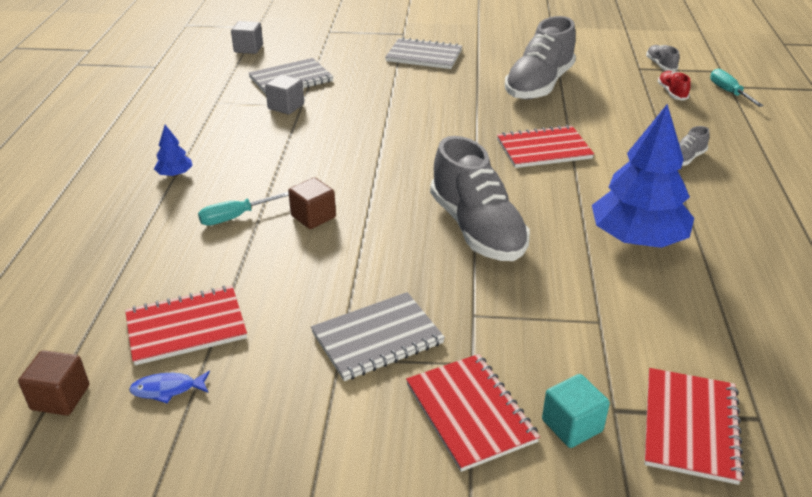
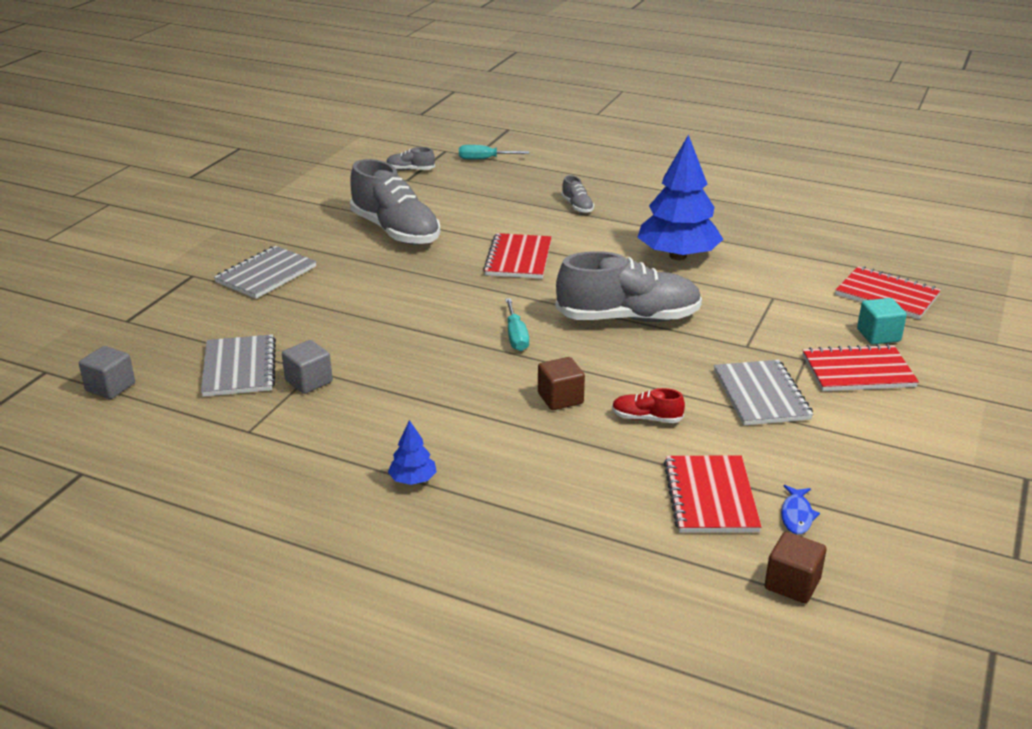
camera: 70 degrees left, 5 degrees down
(235, 217) = (533, 446): turquoise screwdriver -> turquoise screwdriver (516, 336)
(672, 93) = (465, 180): red shoe -> red shoe (646, 418)

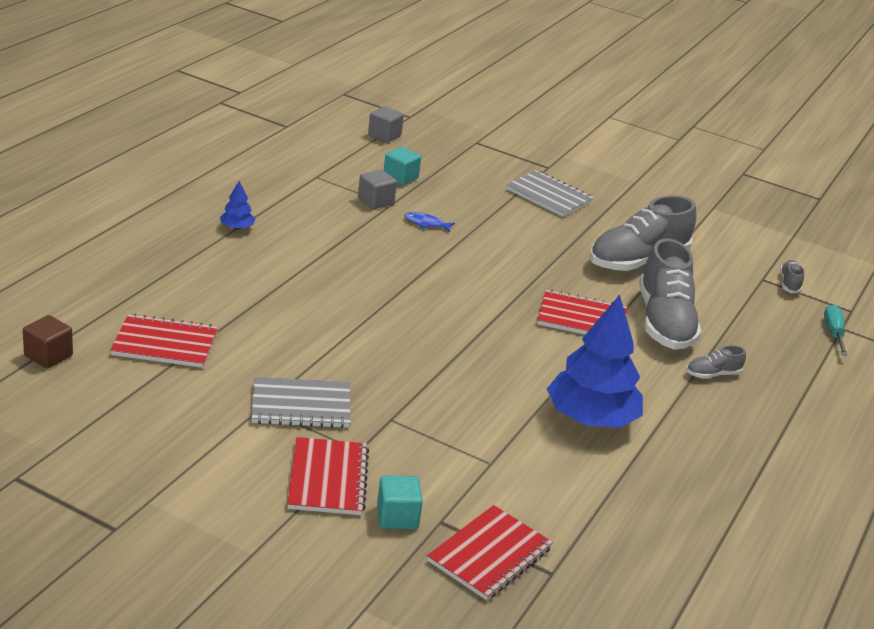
camera: 90 degrees right, 0 degrees up
(239, 368) = (400, 178): grey notebook -> turquoise cube
(516, 336) = (429, 295): turquoise screwdriver -> none
(560, 398) = (324, 301): brown cube -> none
(628, 318) = (455, 360): grey shoe -> grey shoe (664, 322)
(646, 418) = (282, 336): red shoe -> none
(796, 515) = (123, 379): blue fish -> blue fish (426, 223)

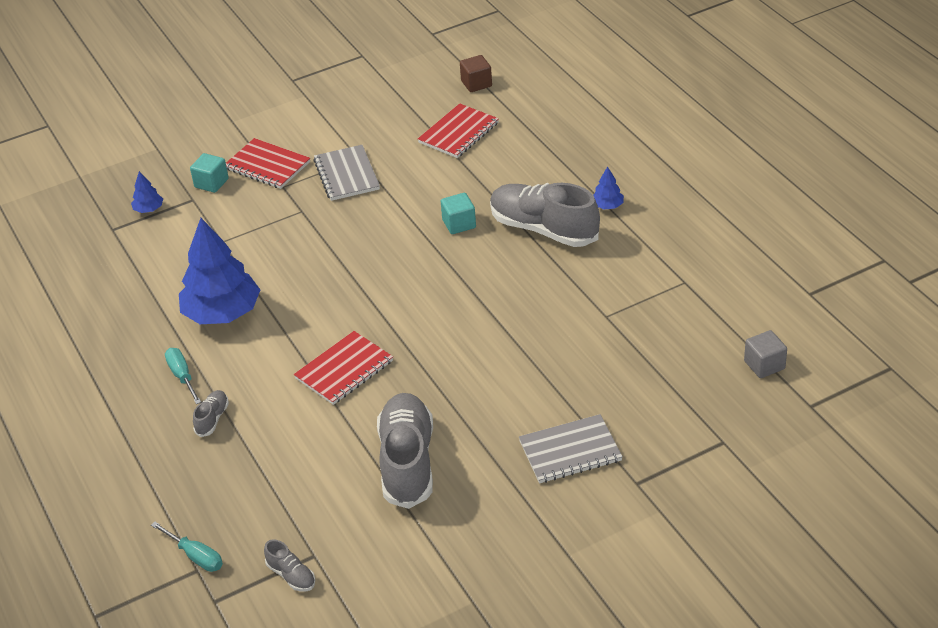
camera: 130 degrees right, 10 degrees up
(301, 406) = (346, 175): grey notebook -> grey notebook turned 45 degrees counterclockwise
(375, 201) = (617, 308): grey cube -> none
(400, 178) = (658, 343): turquoise cube -> turquoise cube (459, 224)
(426, 223) = (558, 328): blue fish -> none
(490, 555) = (149, 209): red notebook -> blue tree
(664, 322) = (300, 426): grey shoe -> grey shoe (543, 229)
(691, 412) = (182, 376): none -> turquoise screwdriver

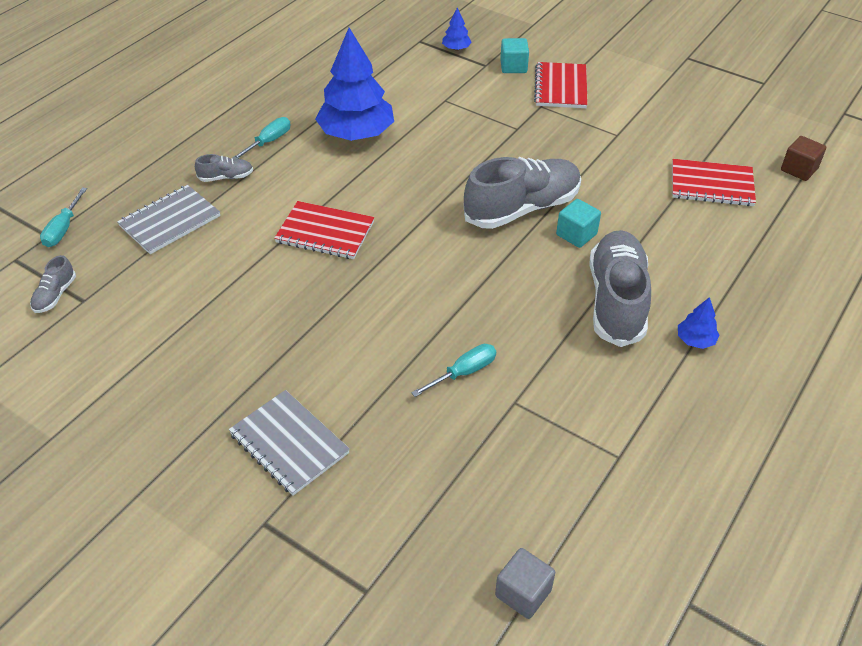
camera: 60 degrees right, 5 degrees up
(346, 175) = (587, 136): grey notebook -> grey notebook (170, 221)
(407, 462) = (222, 320): grey shoe -> grey shoe (522, 208)
(561, 334) = (463, 372): none -> turquoise screwdriver

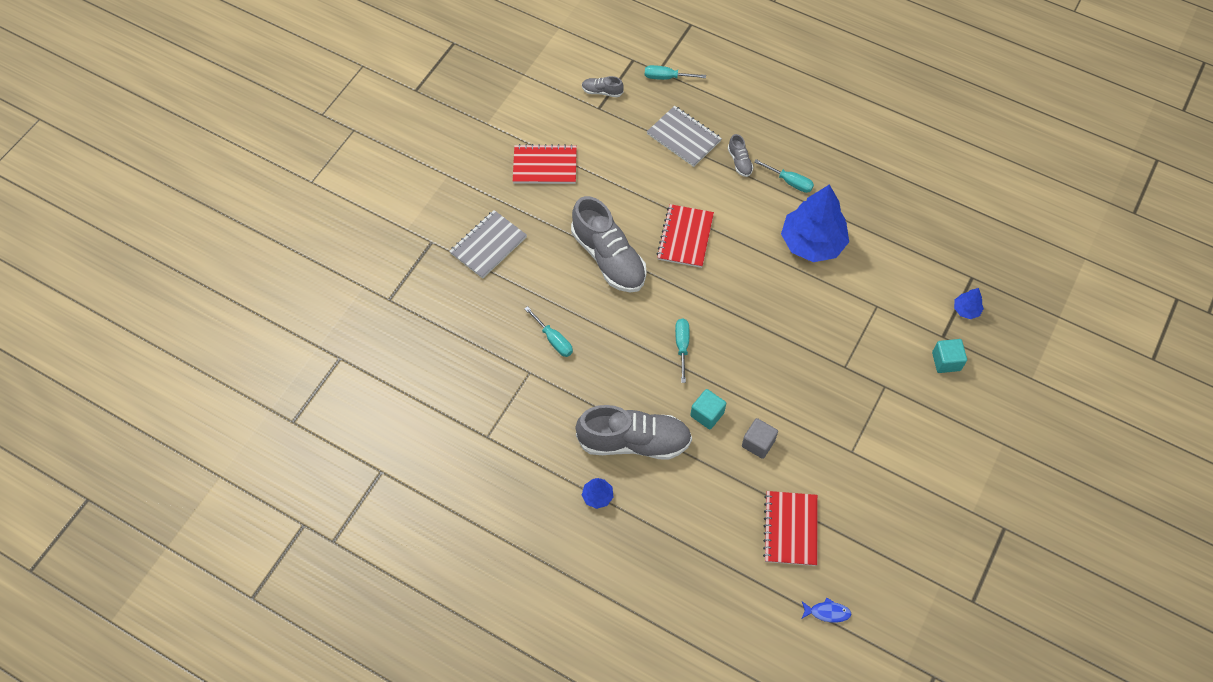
camera: 85 degrees right, 15 degrees up
(483, 248) = (682, 346): none -> turquoise screwdriver
(522, 208) = (734, 373): grey shoe -> grey shoe (608, 258)
(523, 593) = (388, 380): grey cube -> grey cube (758, 443)
(560, 87) = (920, 403): red notebook -> red notebook (545, 166)
(799, 169) = (827, 612): brown cube -> blue fish

